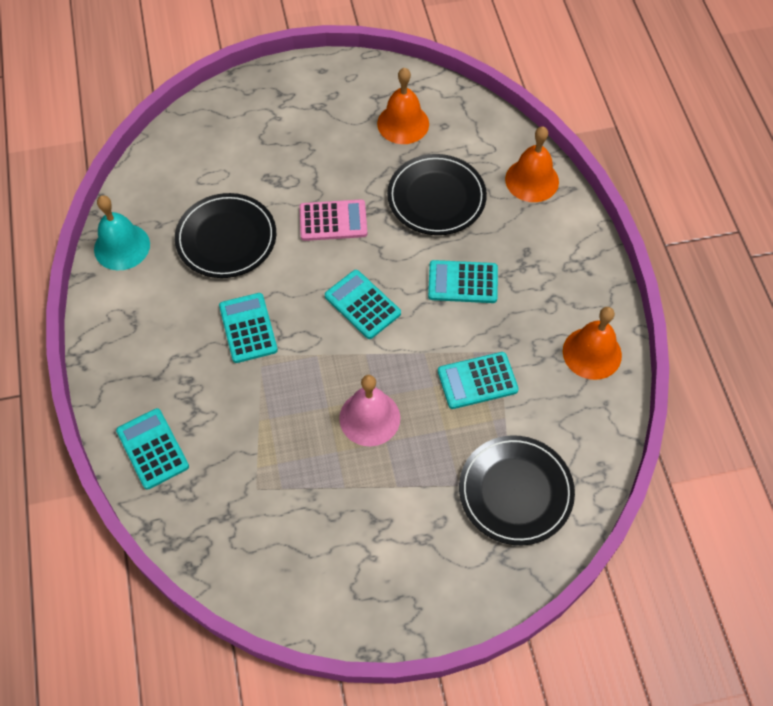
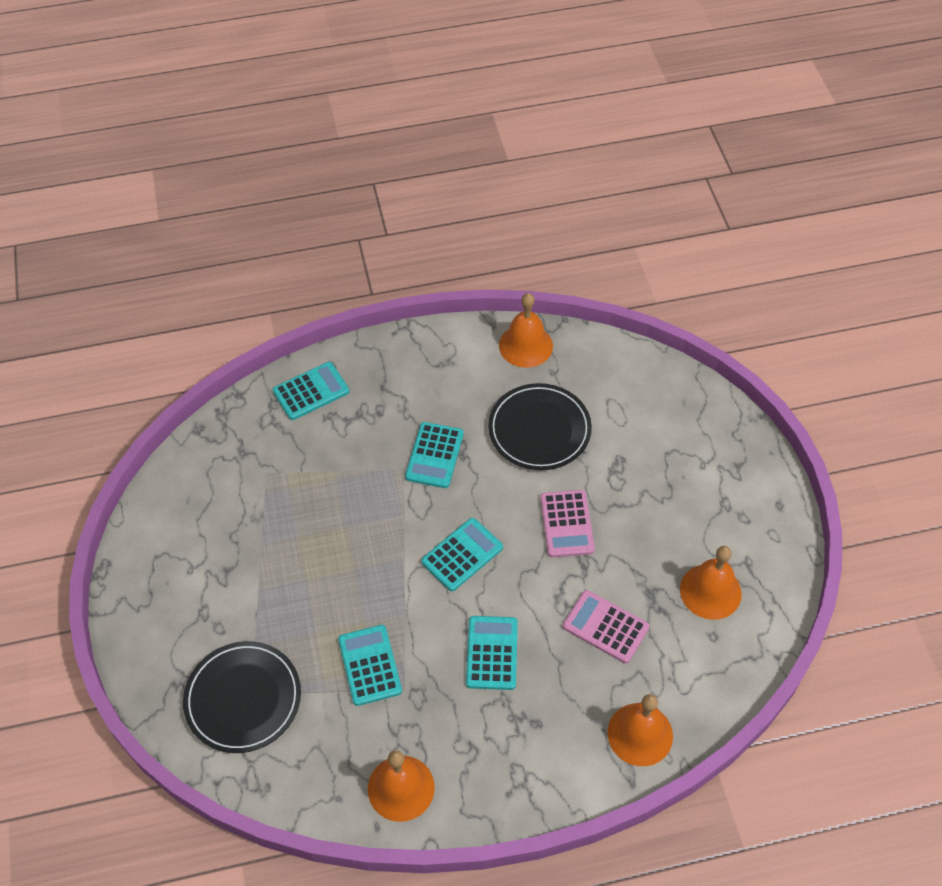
camera: 90 degrees right, 5 degrees down
(122, 246) = (525, 345): turquoise bell -> orange bell
(248, 328) = (434, 455): turquoise calculator -> turquoise calculator turned 120 degrees clockwise
(369, 418) = (332, 564): pink bell -> none
(436, 197) = (605, 627): black plate -> pink calculator

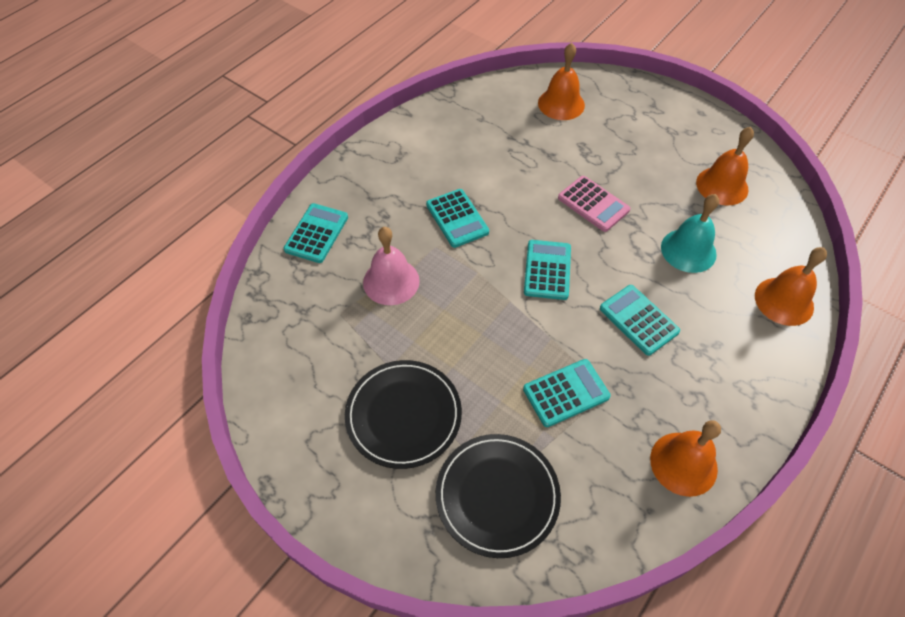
camera: 40 degrees left, 0 degrees up
(328, 474) = (391, 281): none -> pink bell
(370, 665) = (566, 393): turquoise calculator -> turquoise calculator turned 120 degrees clockwise
(525, 345) = (445, 113): orange bell -> orange bell (561, 104)
(539, 429) = (511, 158): black plate -> black plate (403, 415)
(605, 627) = (688, 250): pink calculator -> turquoise bell

